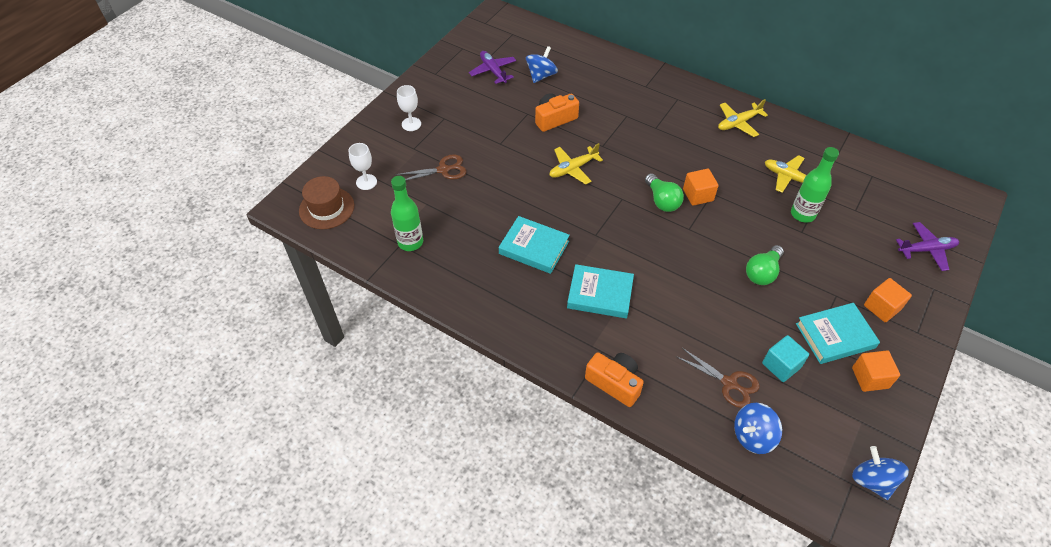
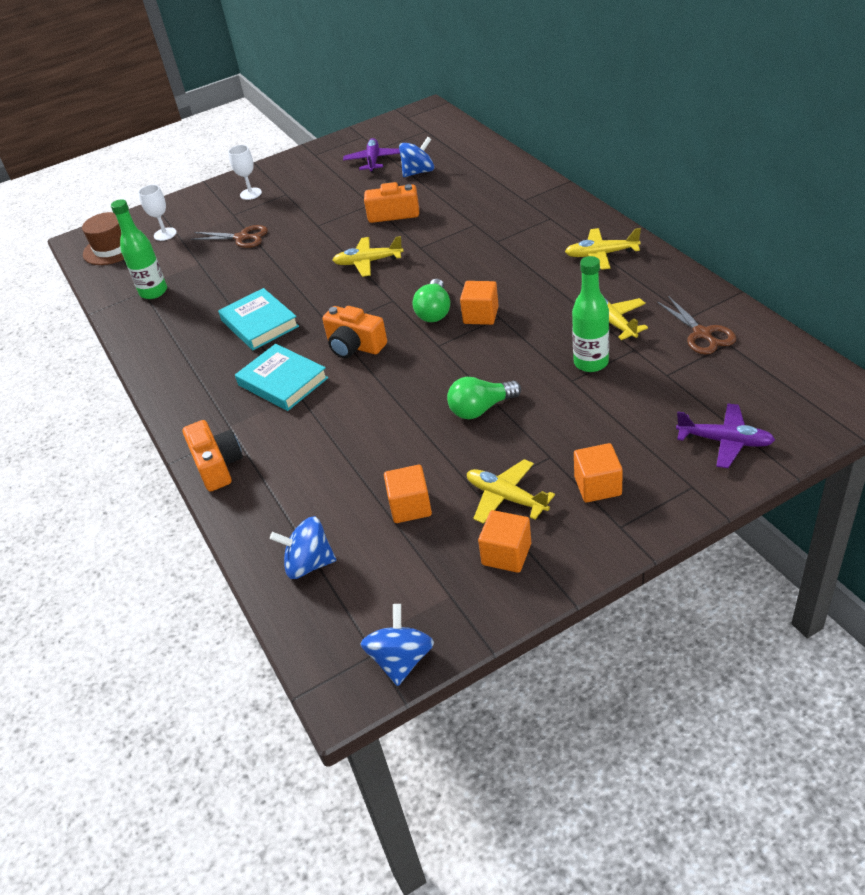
camera: 35 degrees right, 10 degrees down
(628, 246) = (355, 346): none -> orange camera
(729, 383) = (334, 505): brown scissors -> brown scissors (702, 334)
(781, 365) = (410, 506): turquoise cube -> orange cube
(835, 336) = (506, 497): turquoise book -> yellow plane

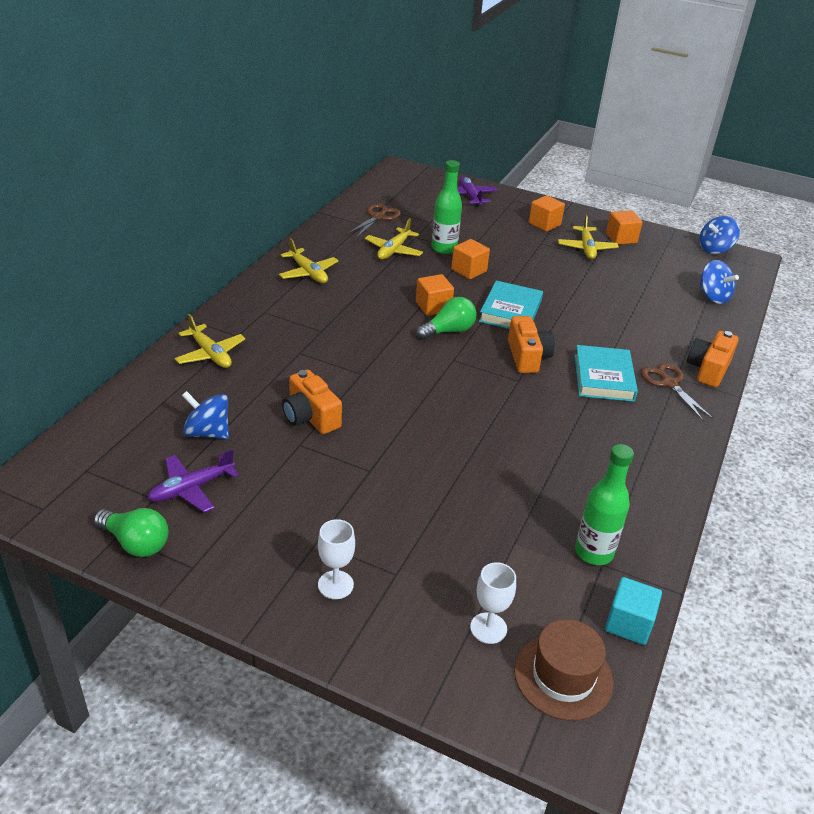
camera: 135 degrees left, 5 degrees down
(102, 283) = (628, 623): none -> turquoise cube
(242, 238) = (438, 530): brown scissors -> brown scissors (669, 383)
(259, 323) = (557, 429): turquoise book -> turquoise book (510, 311)
(368, 262) = (410, 399): yellow plane -> yellow plane (210, 354)
(410, 506) = (633, 277): orange cube -> orange cube (469, 270)
(481, 409) = (530, 277): green light bulb -> green light bulb (136, 543)

